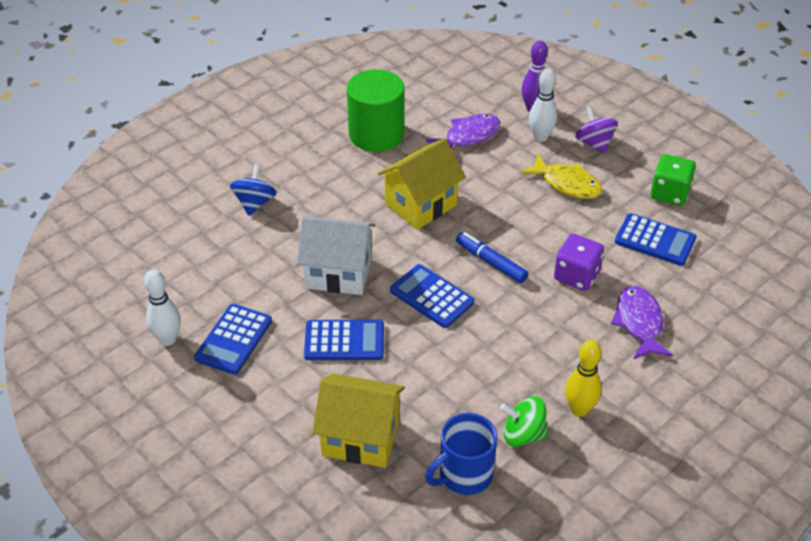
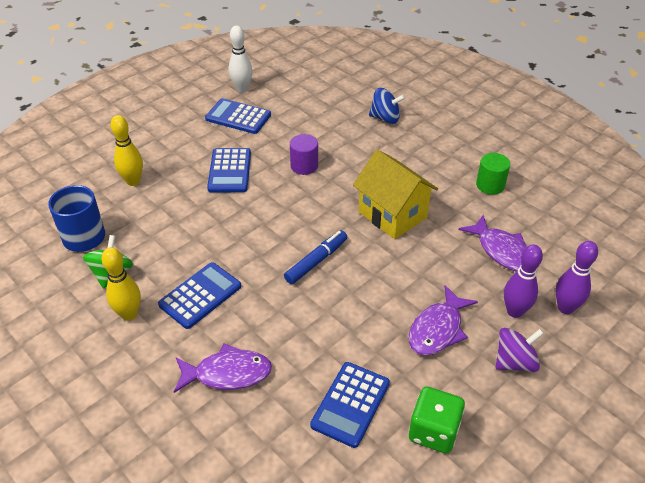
camera: 90 degrees right, 0 degrees up
(338, 273) = (304, 166): white house -> purple cylinder
(360, 438) = (133, 181): yellow house -> yellow bowling pin
(376, 134) = (490, 185): green cylinder -> green cylinder, size x0.52
(432, 296) = (274, 220): blue calculator -> blue calculator (200, 296)
(540, 137) = (514, 311): white bowling pin -> purple bowling pin
(567, 184) = (437, 329): yellow fish -> purple fish
(576, 276) = (296, 326): purple dice -> none

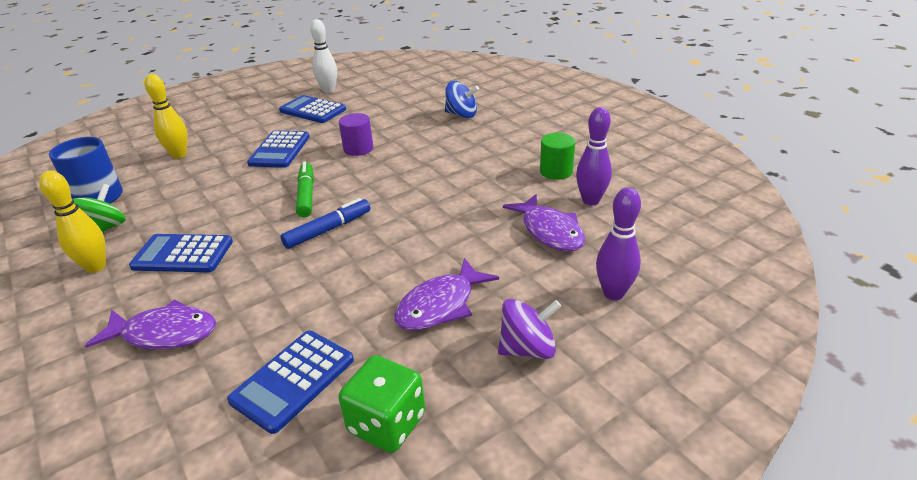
camera: 10 degrees right, 10 degrees down
(200, 296) = (183, 254): blue calculator -> blue calculator turned 135 degrees counterclockwise
(280, 224) = (306, 195): none -> green marker
(392, 215) = (434, 192): yellow house -> none
(514, 311) = (545, 293): purple bowling pin -> purple bowling pin (591, 200)

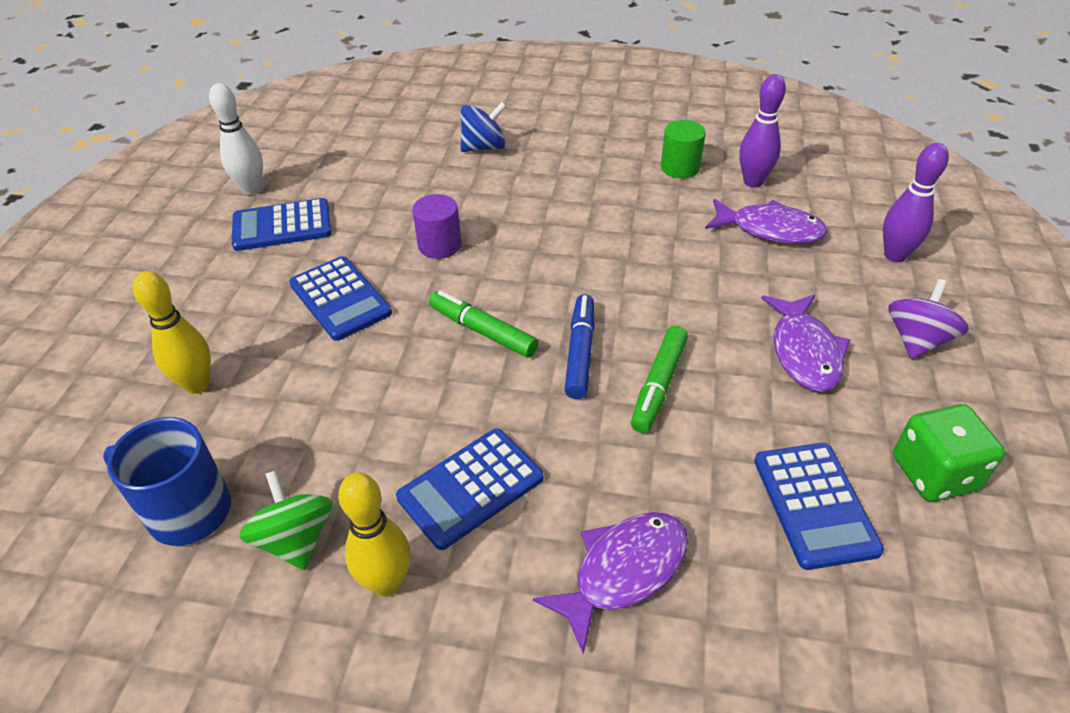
camera: 45 degrees left, 10 degrees up
(333, 268) = (658, 385): none -> green marker

